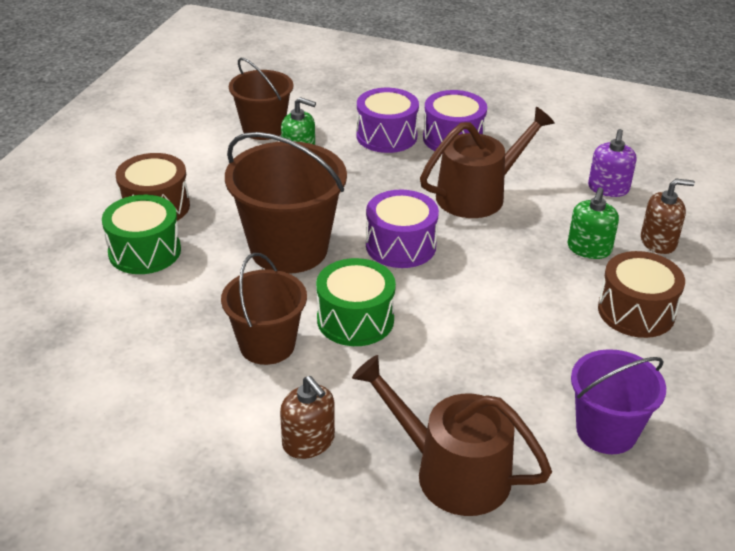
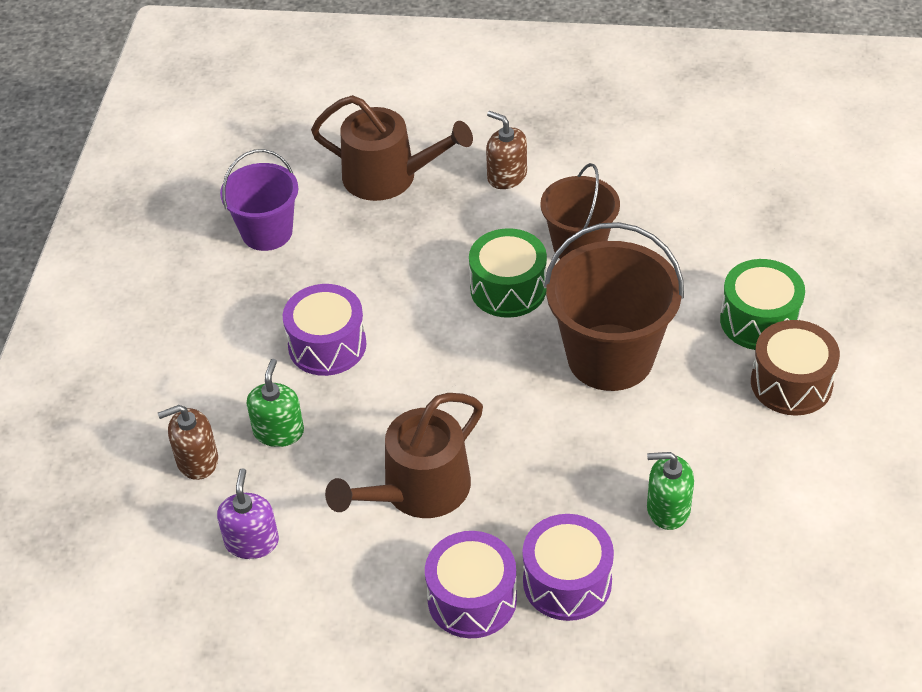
camera: 170 degrees right, 10 degrees up
(263, 128) = (744, 556): brown bucket -> none
(400, 246) = (491, 389): purple drum -> purple drum (327, 345)
(636, 311) = (232, 357): brown drum -> none

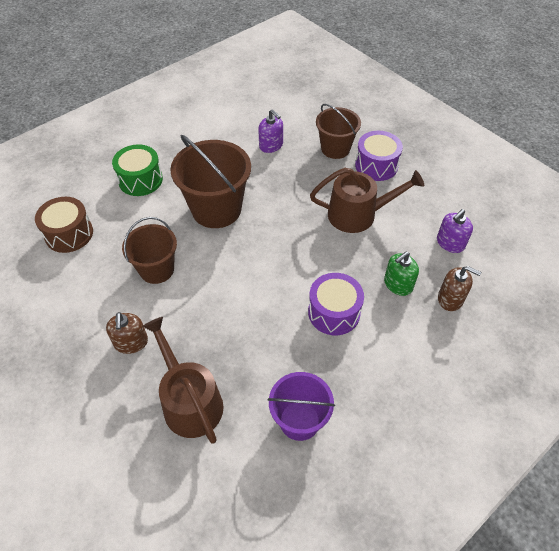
camera: 140 degrees left, 5 degrees up
(508, 289) = (216, 274): green drum -> none
(567, 582) = (335, 148): purple drum -> brown bucket
(668, 509) = (271, 145): green soap dispenser -> purple soap dispenser
(791, 383) = (167, 151): brown drum -> brown drum (69, 234)

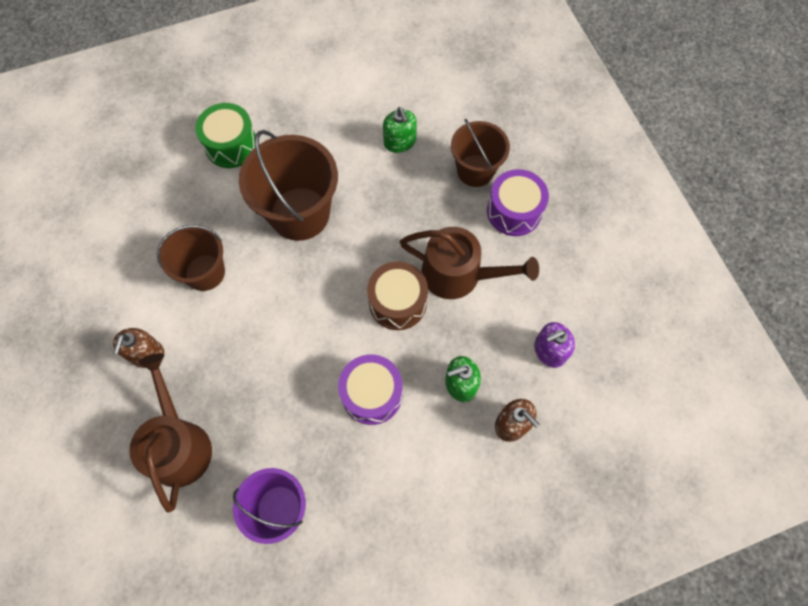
camera: 20 degrees right, 15 degrees up
(69, 234) = (130, 194): brown drum -> brown drum (397, 302)
(271, 145) = (400, 142): purple soap dispenser -> green soap dispenser

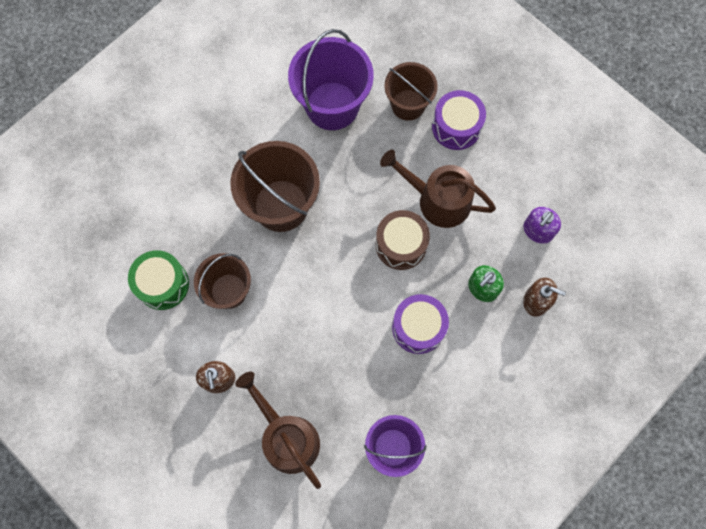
camera: 25 degrees left, 5 degrees up
(231, 145) = (188, 170): green drum -> green drum (162, 284)
(400, 142) = (332, 106): green soap dispenser -> purple bucket
(458, 274) = (438, 200): brown watering can -> brown watering can turned 150 degrees counterclockwise

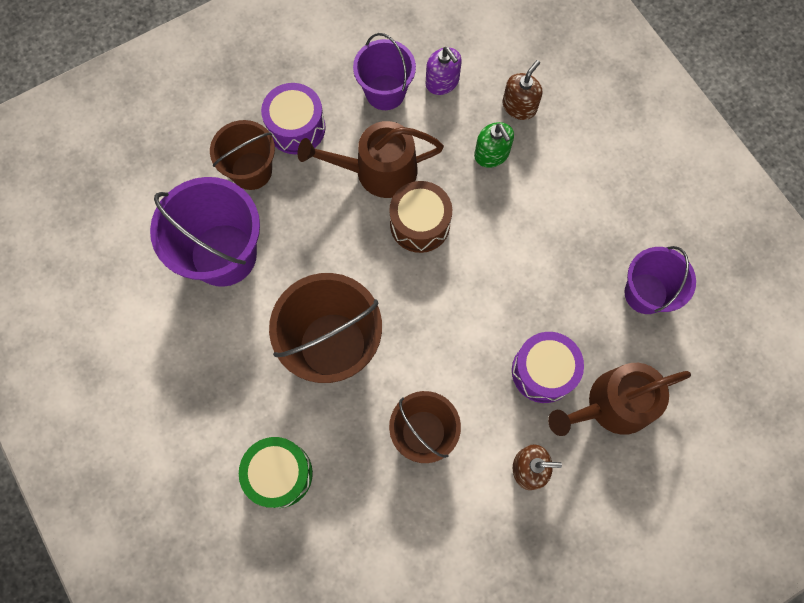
camera: 75 degrees left, 0 degrees up
(162, 284) = (393, 513): green drum -> green drum (279, 474)
(418, 327) = (519, 231): purple drum -> purple drum (543, 371)
(438, 200) = (378, 171): brown watering can -> brown watering can turned 45 degrees clockwise
(512, 187) = (385, 92): none -> purple bucket

